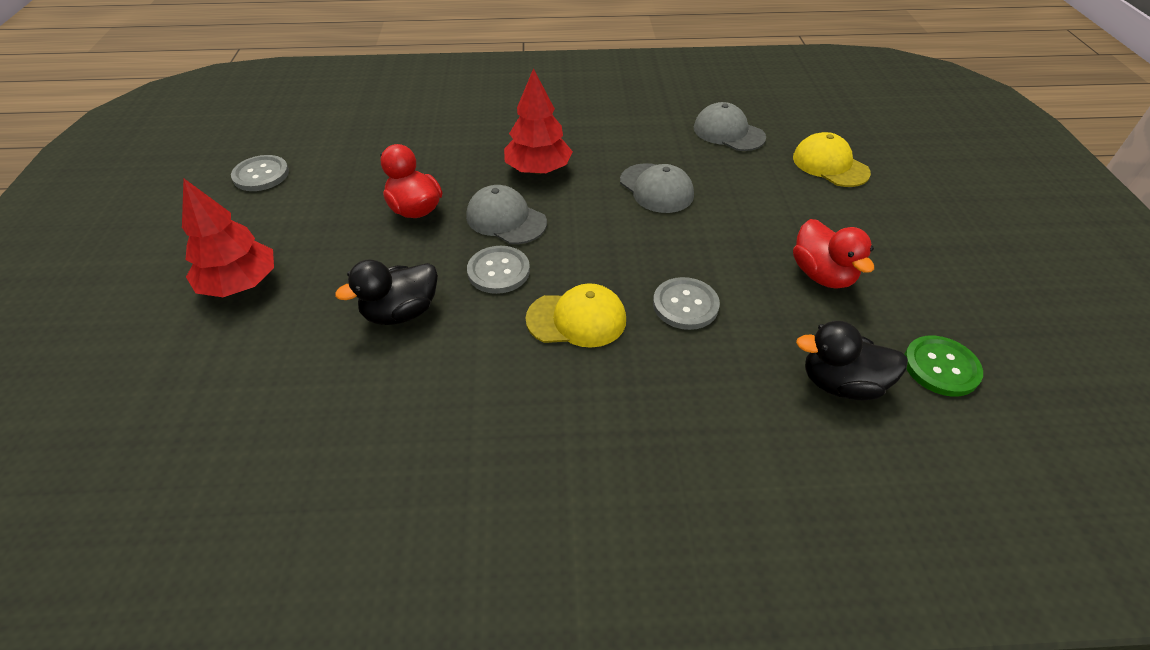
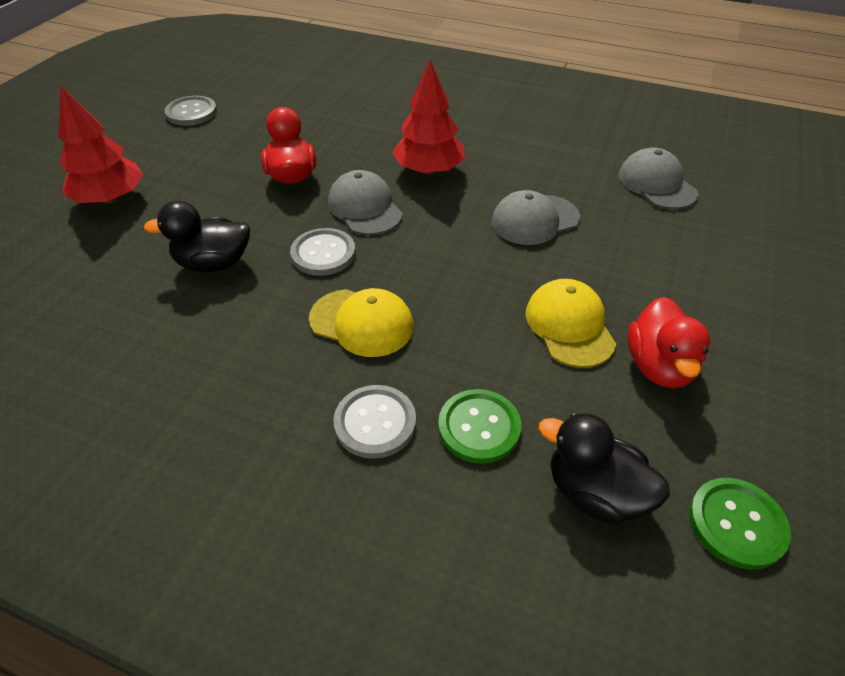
camera: 25 degrees right, 0 degrees up
(656, 188) = (535, 220): grey cap -> grey cap turned 75 degrees clockwise
(685, 305) = (480, 346): grey button -> grey button (375, 423)
(728, 368) = (479, 427): none -> green button
(830, 165) = (756, 250): yellow cap -> yellow cap (569, 326)

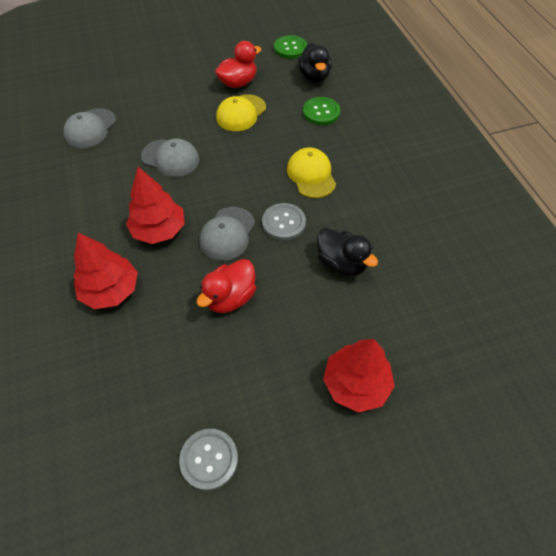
camera: 130 degrees left, 10 degrees up
(375, 423) = (352, 138): grey button -> none
(393, 123) = (111, 290): none -> red tree

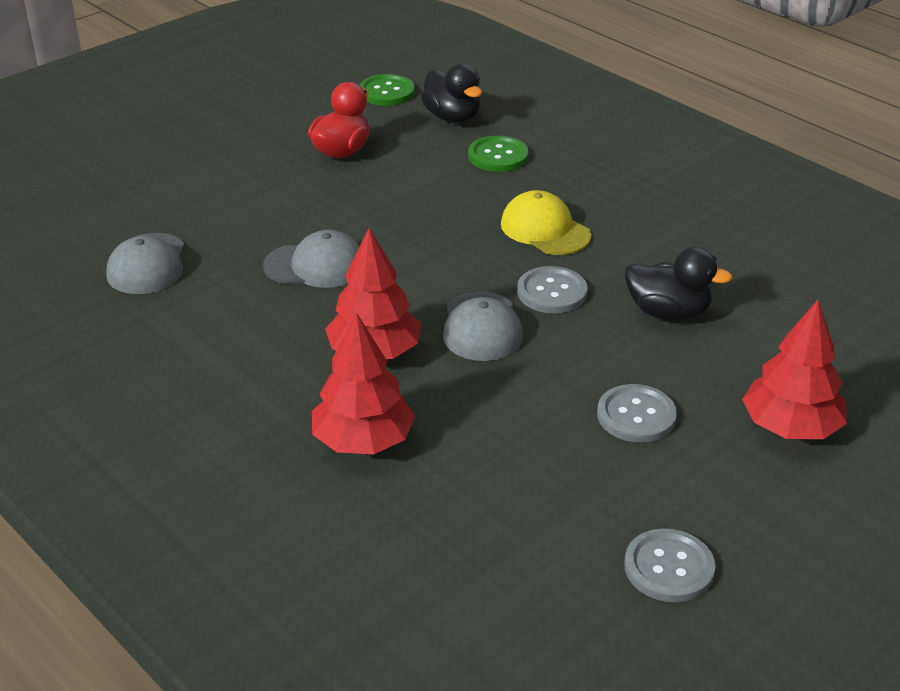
camera: 25 degrees left, 20 degrees down
(230, 297) = (548, 394): red duck -> none
(241, 113) = (378, 186): yellow cap -> none
(269, 334) = (636, 416): none -> grey button

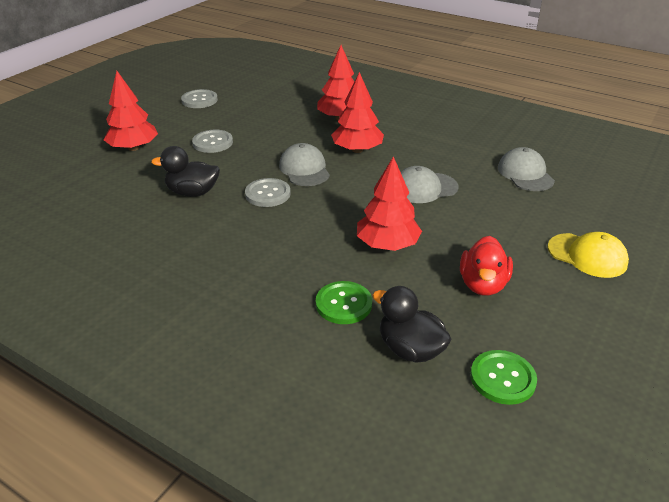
camera: 165 degrees right, 0 degrees up
(418, 202) = (387, 245): none -> red tree
(545, 230) = (282, 237): yellow cap -> yellow cap (587, 255)

